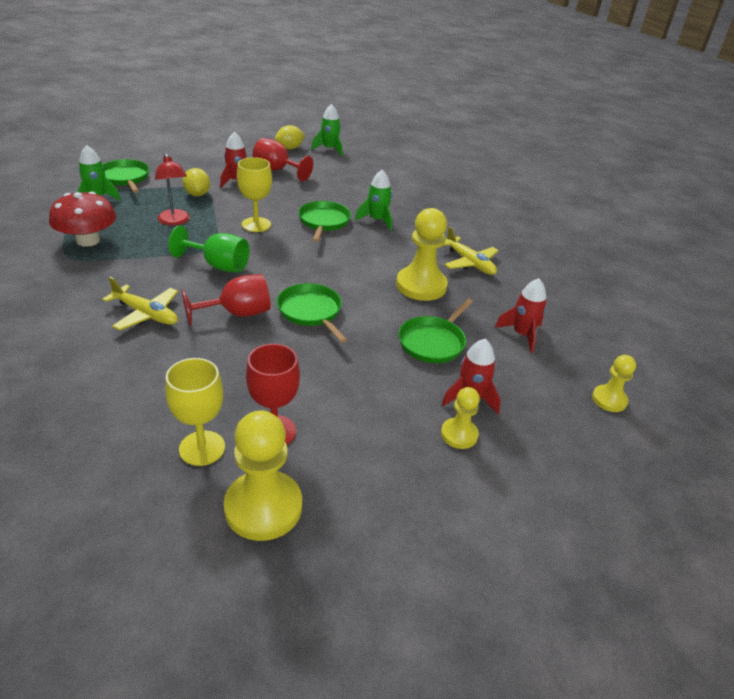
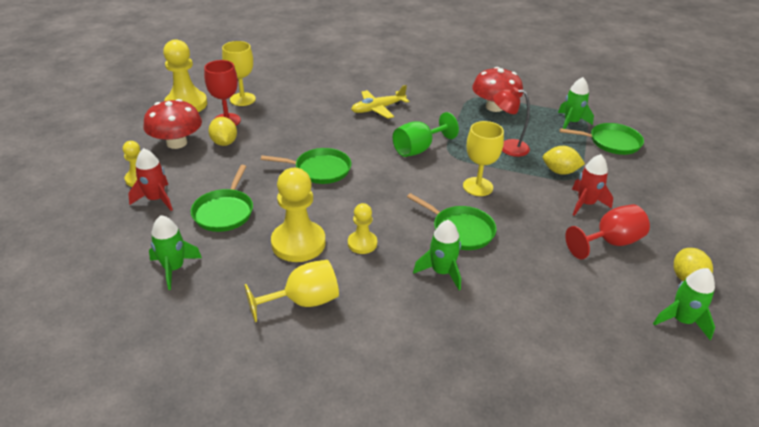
camera: 125 degrees right, 0 degrees up
(238, 313) = (347, 140): red goblet -> none
(326, 405) = (224, 143): none -> yellow lemon
(366, 449) = (177, 143): none -> red mushroom
(433, 342) = (224, 212): green pan -> green pan turned 150 degrees counterclockwise
(469, 263) = (304, 301): yellow plane -> yellow goblet
(522, 334) = (174, 268): red rocket -> green rocket
(609, 400) = (59, 270): yellow pawn -> yellow pawn (362, 243)

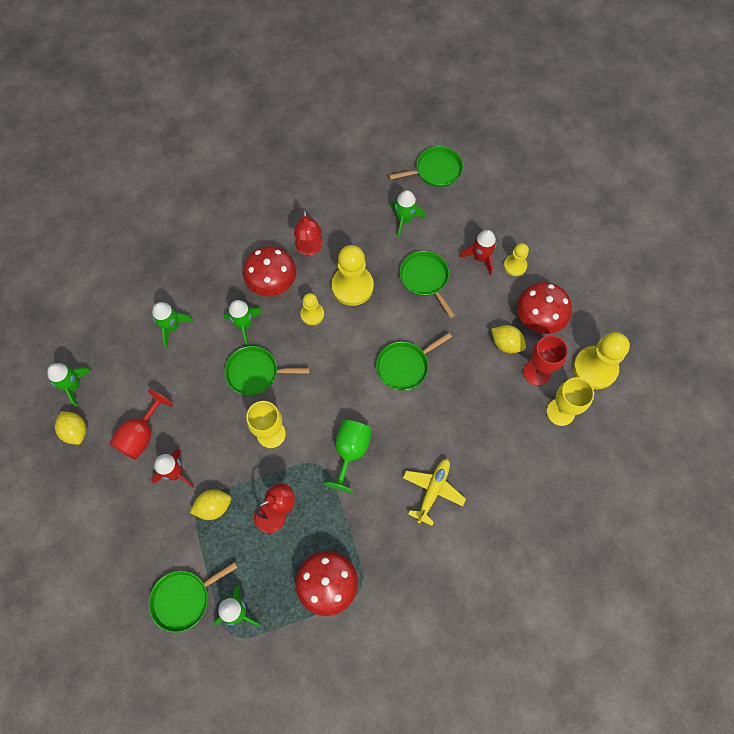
camera: 145 degrees right, 30 degrees up
(72, 295) = (435, 170): none -> green pan
(304, 301) = (309, 248): yellow goblet -> red lamp
(377, 293) = (272, 282): none -> red mushroom
(529, 314) = (172, 327): none -> green rocket

